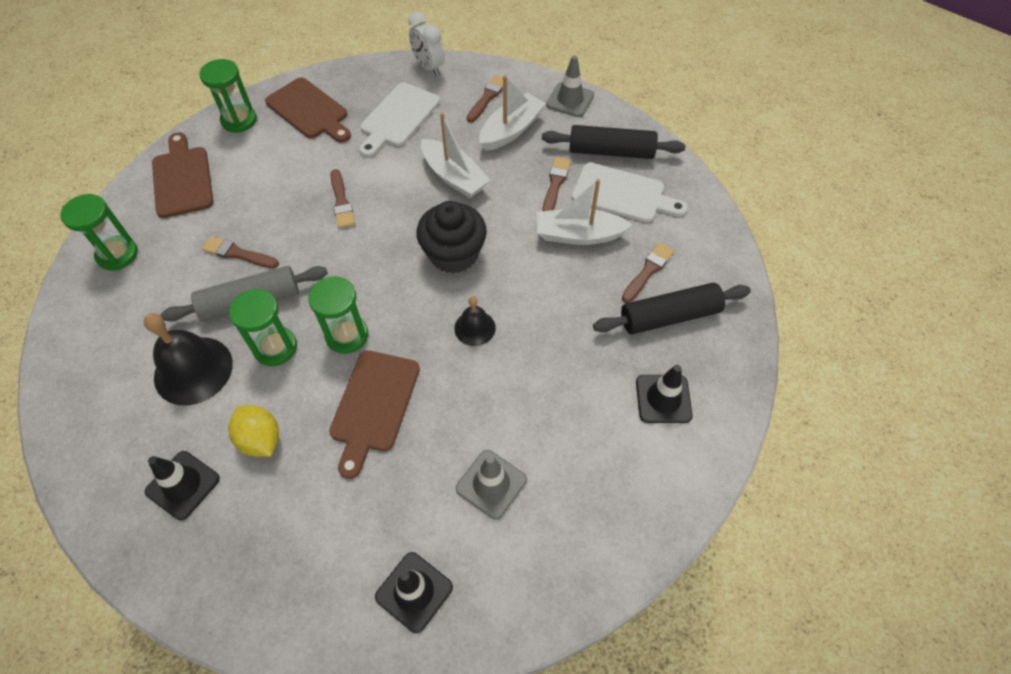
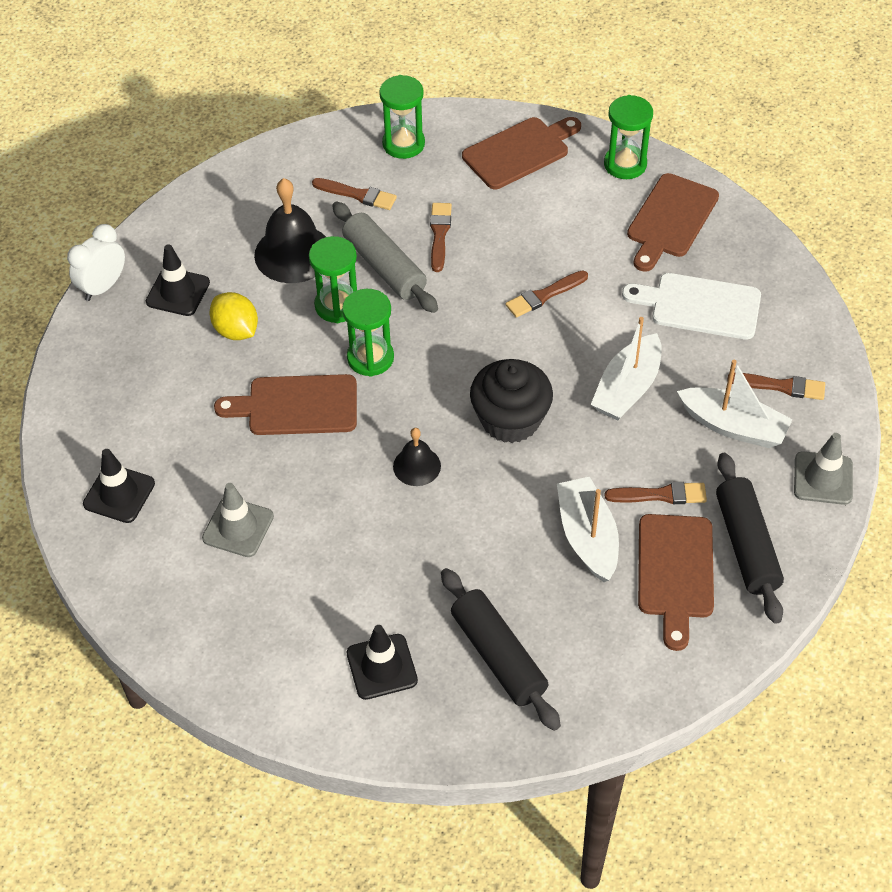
camera: 75 degrees right, 5 degrees down
(260, 439) = (236, 330): yellow lemon -> yellow lemon turned 75 degrees counterclockwise
(429, 67) = (806, 310): white clock -> white clock (103, 287)
(622, 194) = (675, 572): white cutting board -> brown cutting board
(648, 271) = (559, 622): brown brush -> brown brush (358, 195)

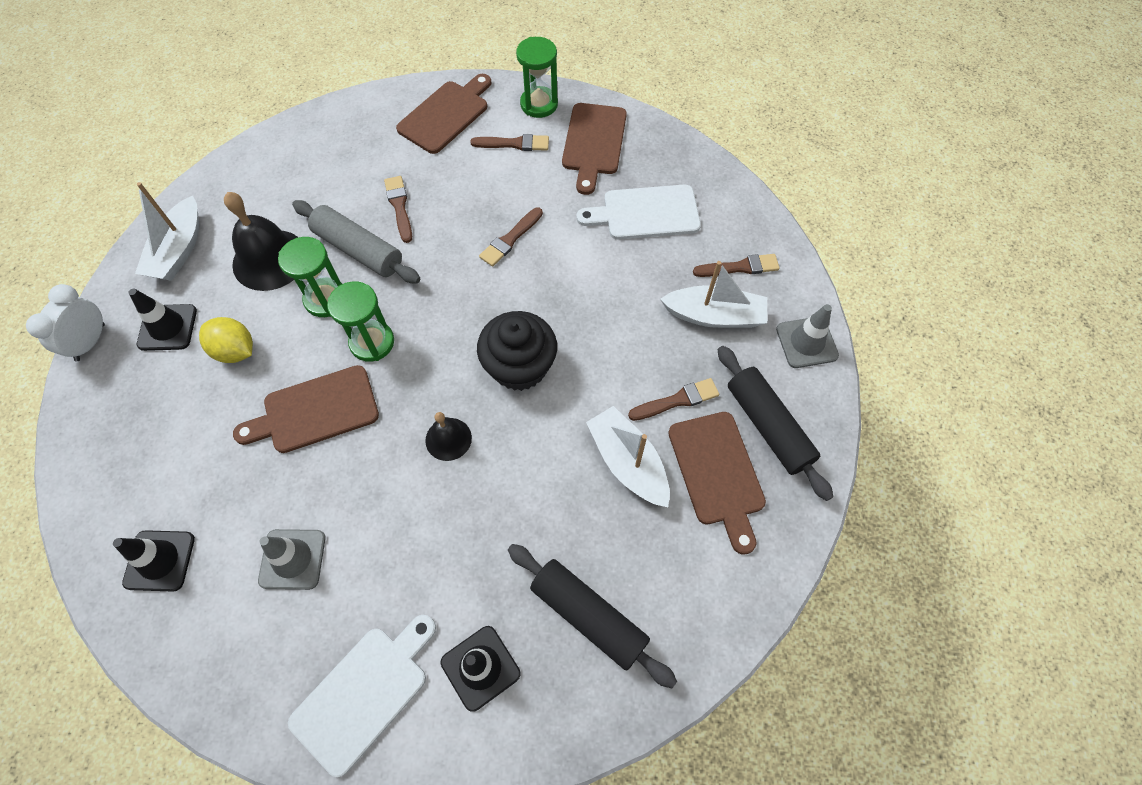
camera: 20 degrees left, 10 degrees up
(270, 655) = (364, 693): none -> white cutting board
(358, 195) = (314, 189): brown brush -> brown brush (514, 144)
(403, 144) = (342, 132): green hourglass -> none
(627, 388) = (612, 306): white boat -> white boat (179, 250)

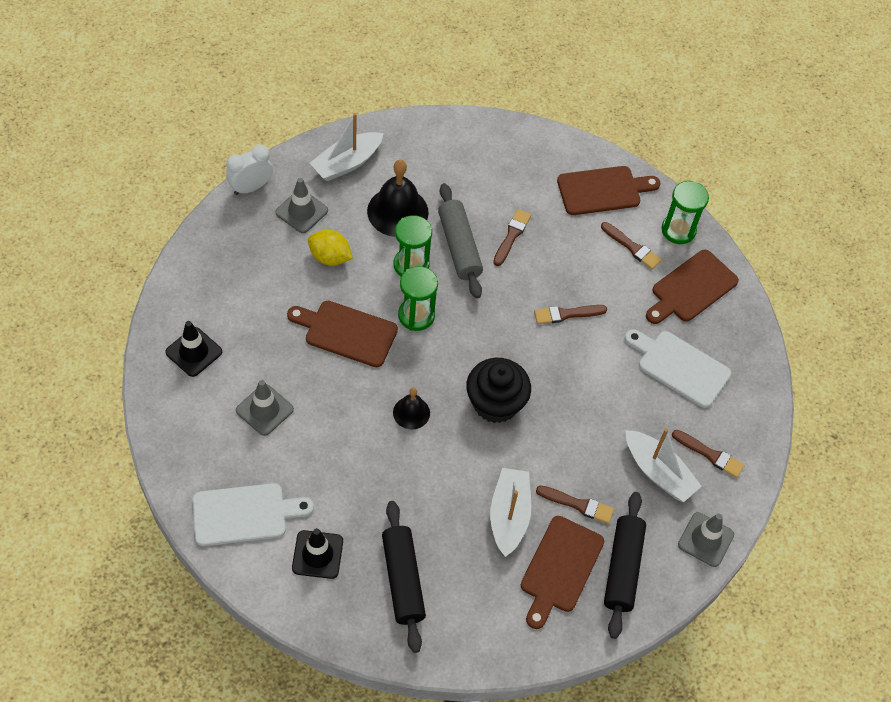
camera: 35 degrees right, 5 degrees down
(167, 327) = (301, 211): black traffic cone -> grey traffic cone
(235, 351) = (330, 257): yellow lemon -> yellow lemon turned 45 degrees counterclockwise

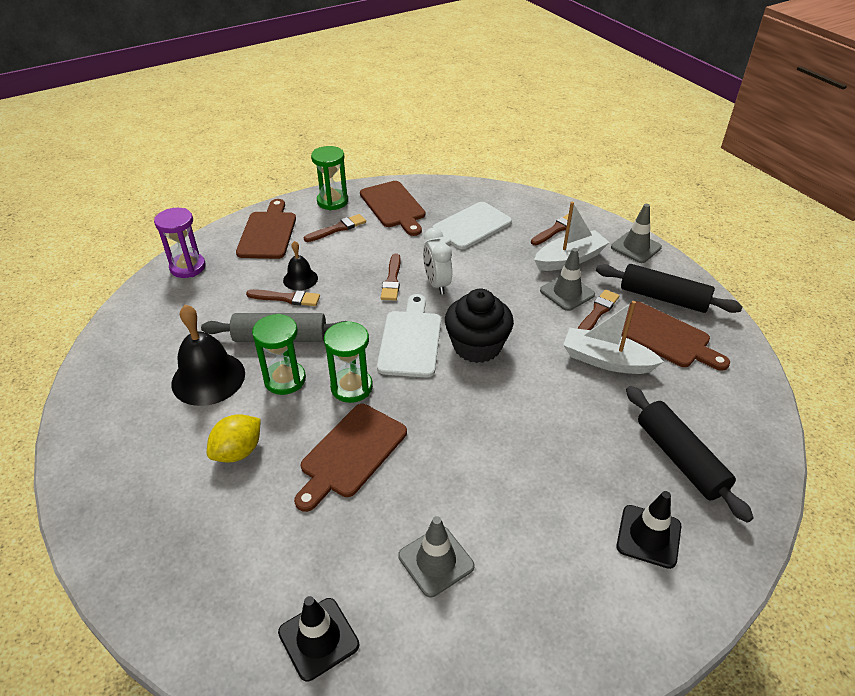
camera: 70 degrees left, 15 degrees down
(244, 514) = (588, 612): white cutting board -> white cutting board (410, 340)
(251, 187) = (83, 519): white clock -> white clock (437, 284)
(301, 211) = (155, 468): grey traffic cone -> grey traffic cone (567, 293)
(347, 163) = (113, 411): white boat -> none
(403, 580) = (680, 459): black rolling pin -> black rolling pin turned 60 degrees clockwise
(411, 412) = (473, 414): black bell -> black bell (300, 279)
(511, 236) = (287, 298): brown brush -> brown brush turned 150 degrees clockwise
(528, 145) = (188, 267): none -> purple hourglass

